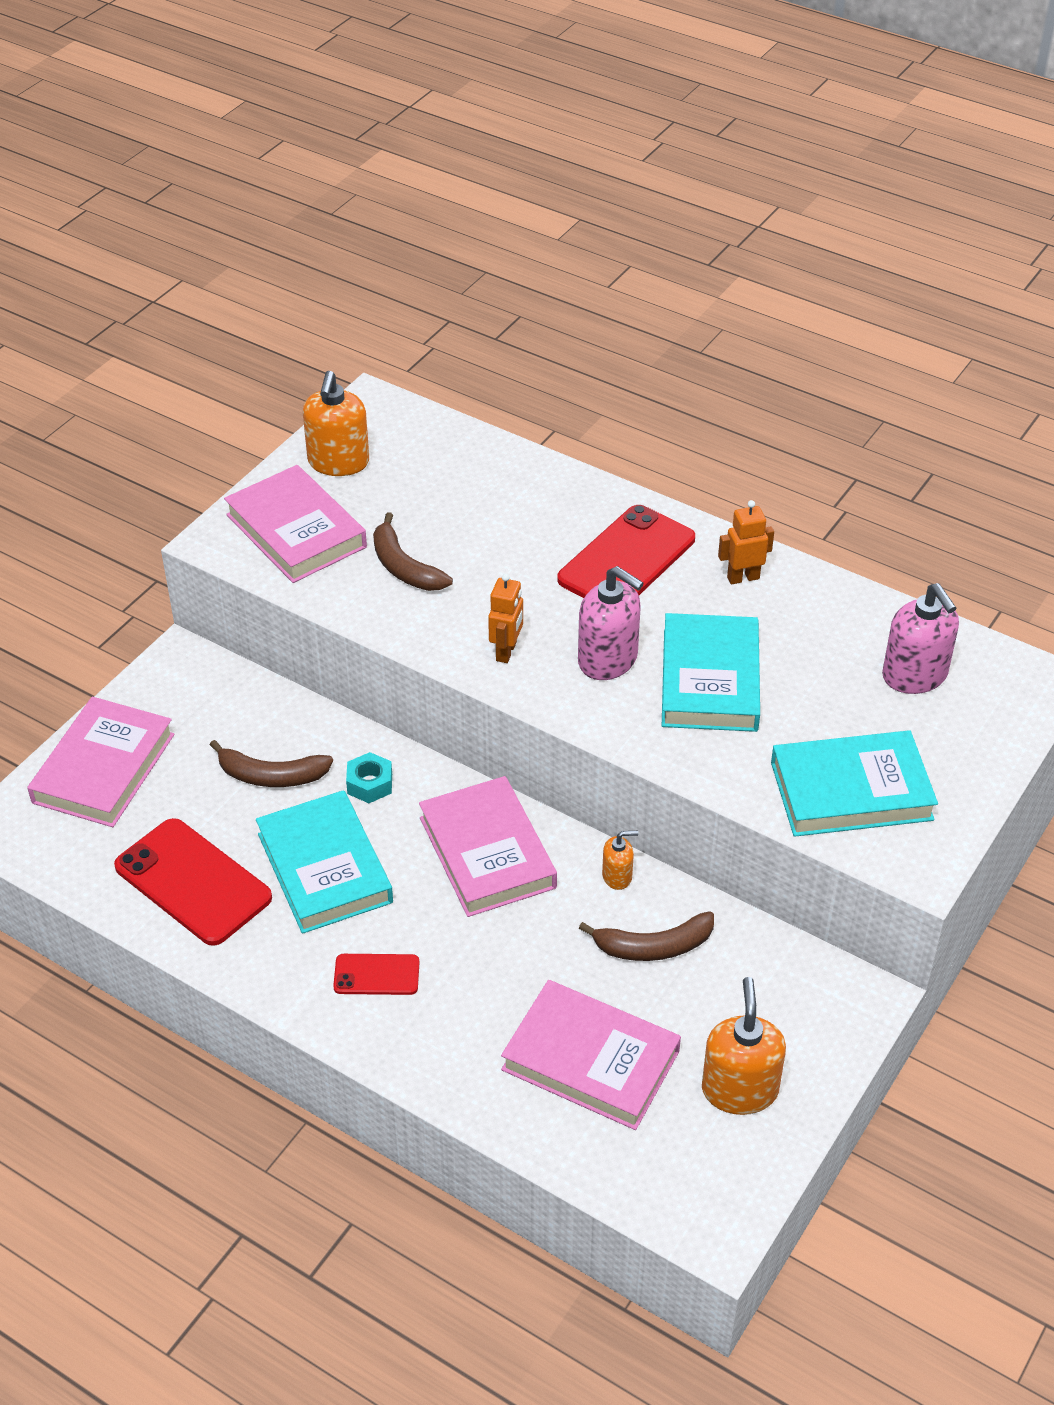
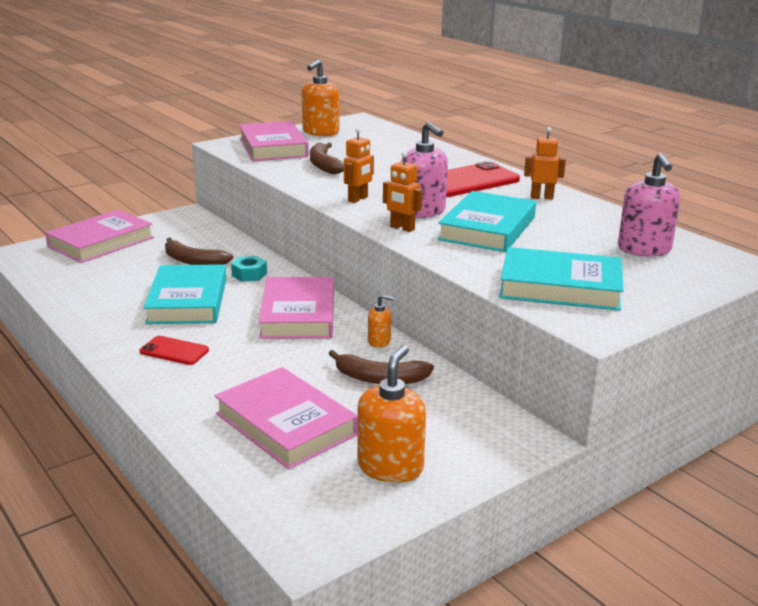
camera: 20 degrees right, 20 degrees down
(193, 882) = (102, 291): red phone -> none
(603, 711) = (402, 228): none -> orange robot

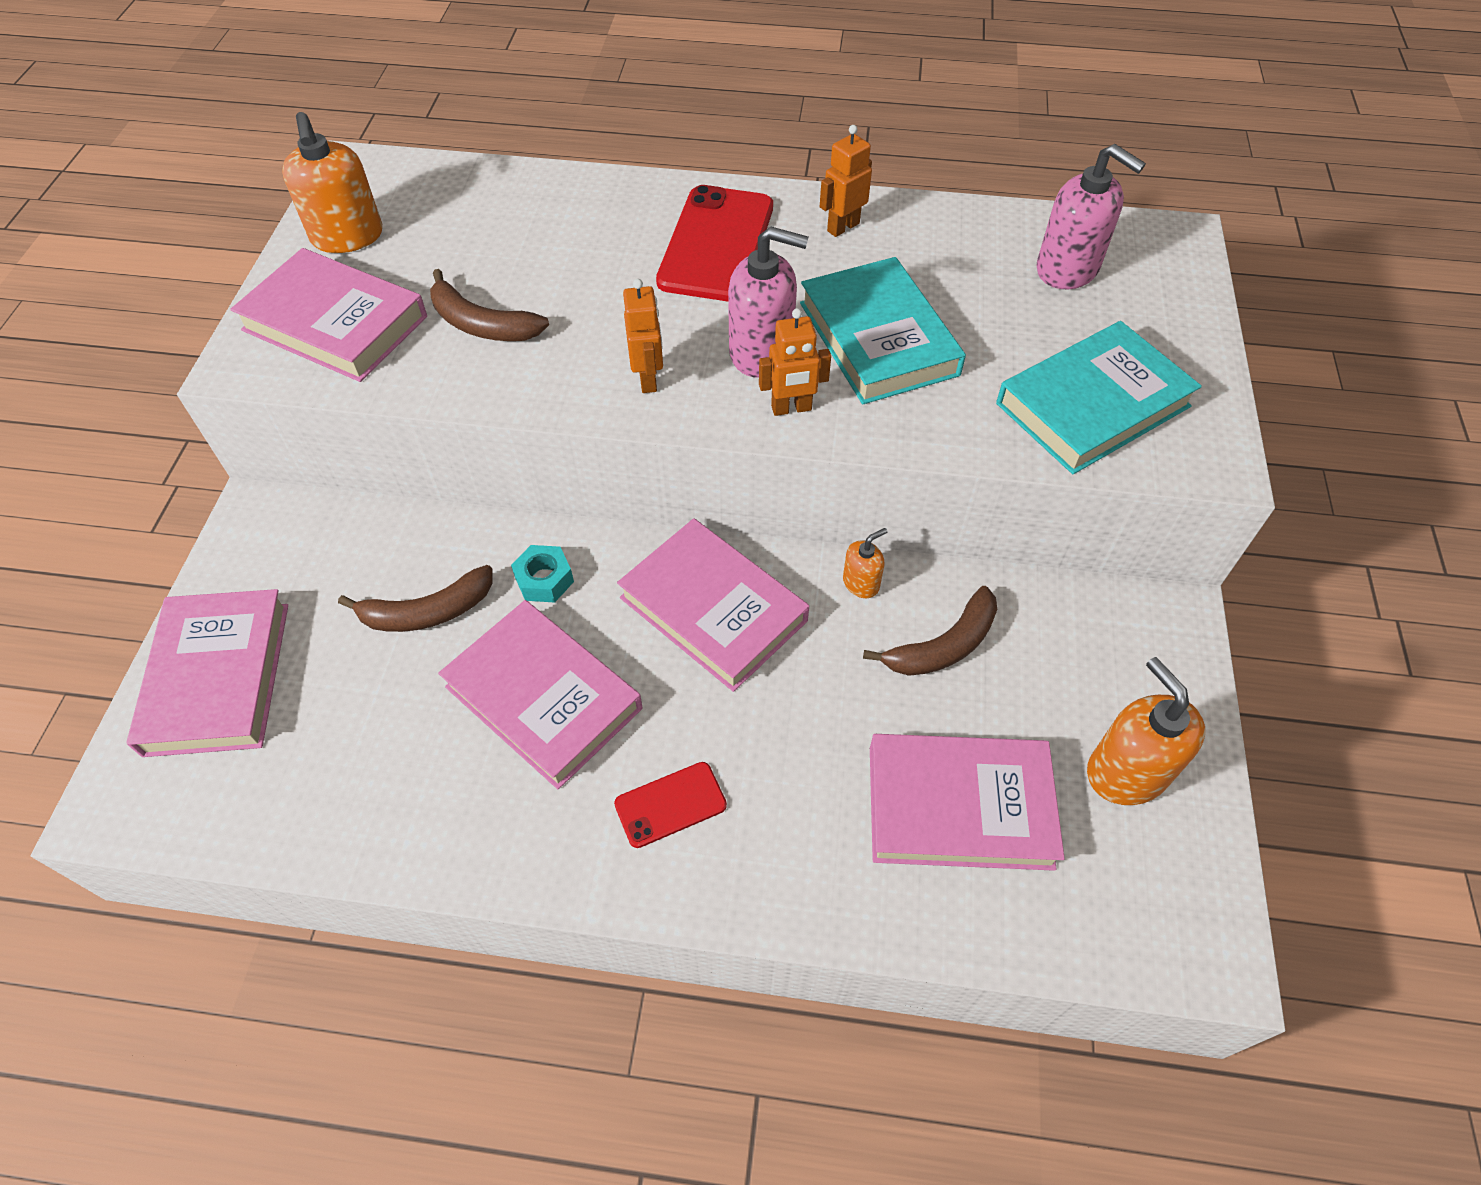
camera: 45 degrees left, 30 degrees up
(188, 301) = (544, 697): turquoise book -> pink book

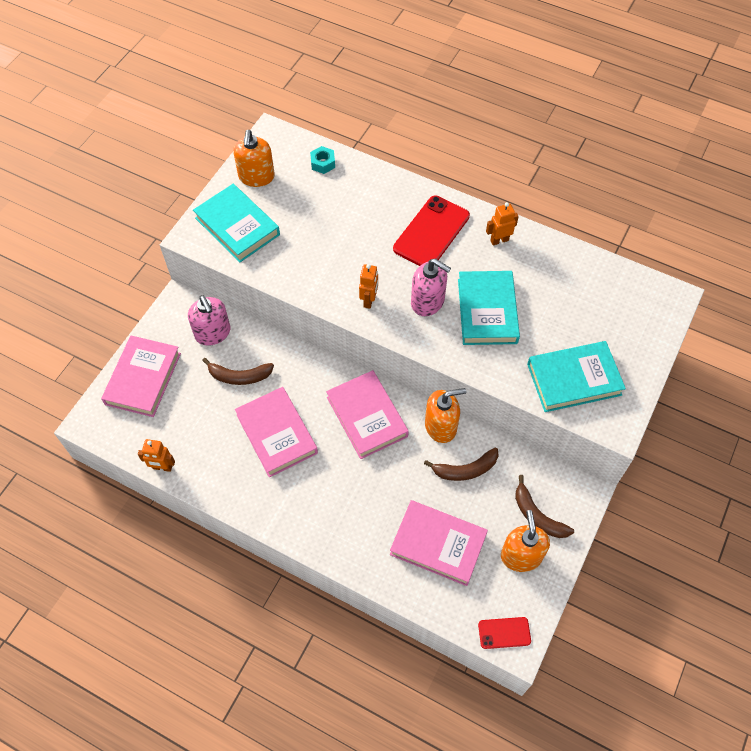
camera: 20 degrees right, 5 degrees up
(335, 323) = (237, 226): pink book -> turquoise book
(482, 324) = (303, 246): brown banana -> brown banana (537, 515)
(544, 580) = (296, 377): turquoise nut -> turquoise nut (323, 163)
(670, 804) = (314, 500): red phone -> red phone (504, 633)
(791, 408) = (429, 336): orange robot -> orange robot (162, 467)
(861, 583) = (441, 426): orange soap dispenser -> orange soap dispenser, size x1.90
(1067, 269) = (602, 299): pink soap dispenser -> pink soap dispenser (213, 333)

